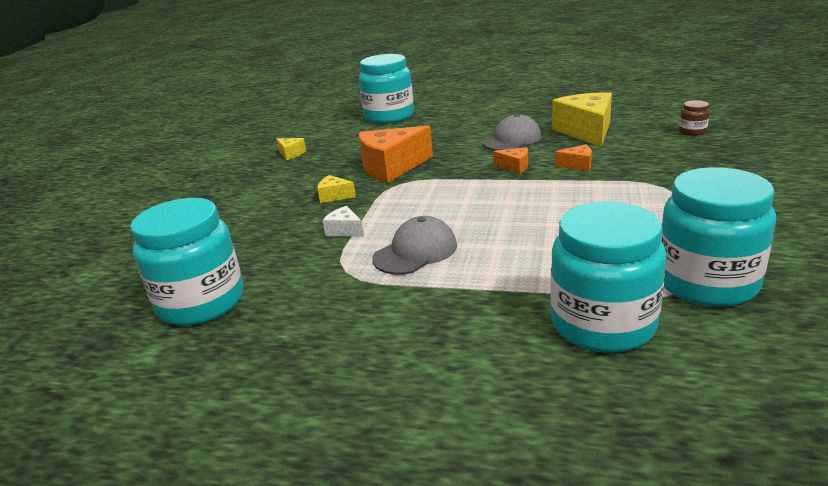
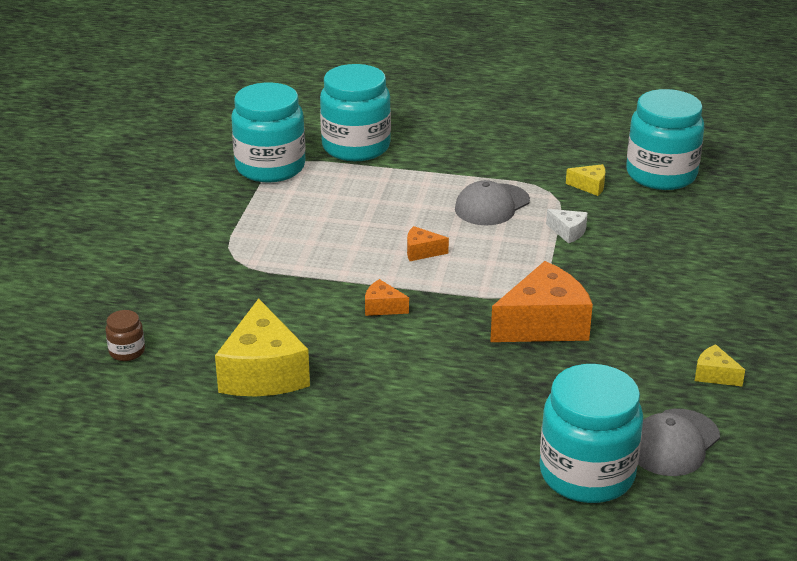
camera: 175 degrees right, 5 degrees up
(334, 196) = (601, 280): yellow cheese -> yellow cheese (590, 186)
(512, 140) = (374, 366): grey cap -> grey cap (673, 443)
(577, 165) = (306, 302): orange cheese -> orange cheese (421, 252)

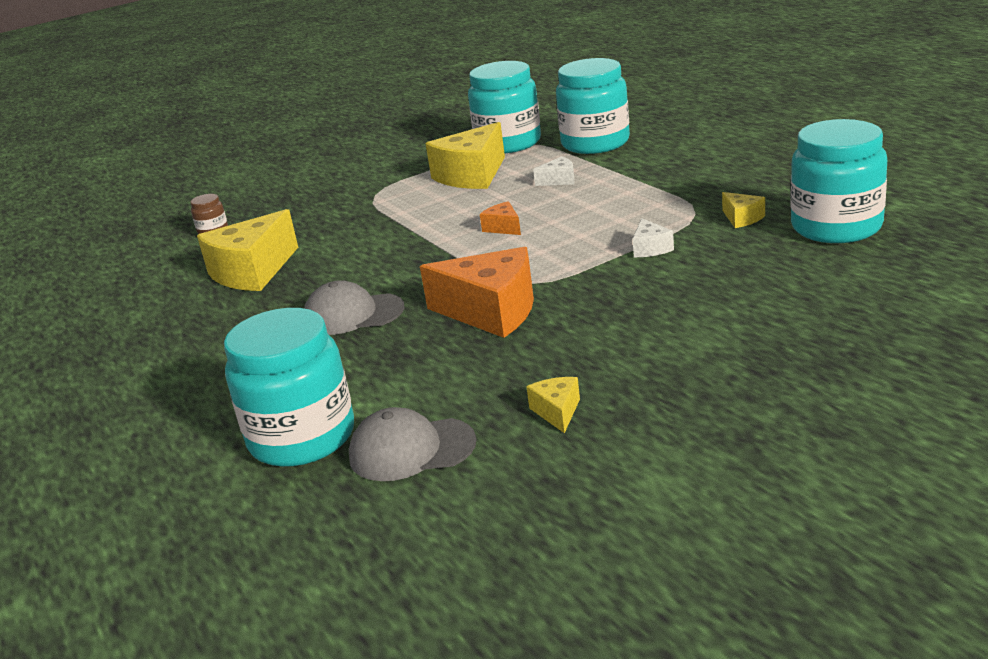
camera: 50 degrees right, 5 degrees down
(297, 210) = (472, 175): none -> yellow cheese
(382, 307) = (402, 257): orange cheese -> none
(389, 193) = (559, 180): none -> white cheese
(492, 205) = (623, 210): grey cap -> grey cap (353, 314)

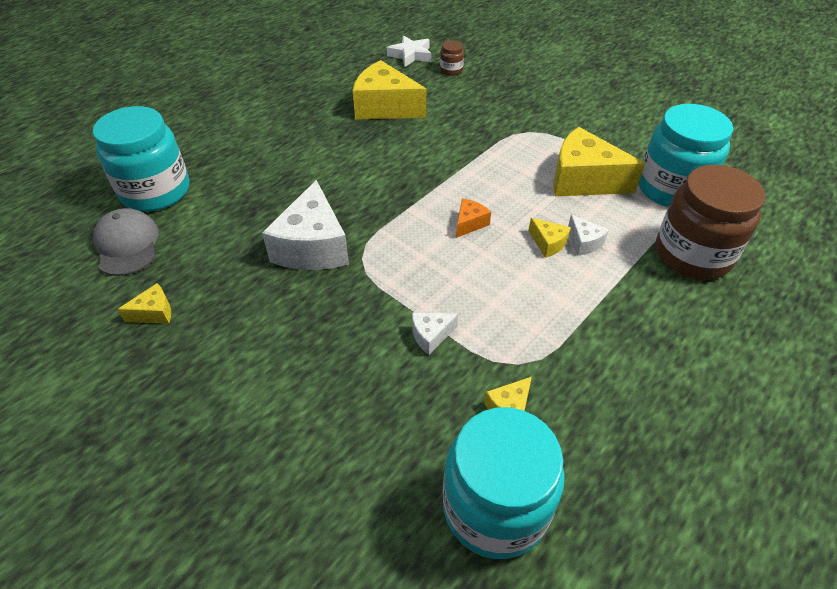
camera: 70 degrees right, 20 degrees up
(149, 255) = (411, 55): none -> white star
(353, 314) = (315, 172): grey cap -> none
(492, 311) = (312, 247): orange cheese -> white cheese
(552, 194) = (548, 243): none -> yellow cheese
(595, 143) = (692, 255): turquoise jar -> brown jar

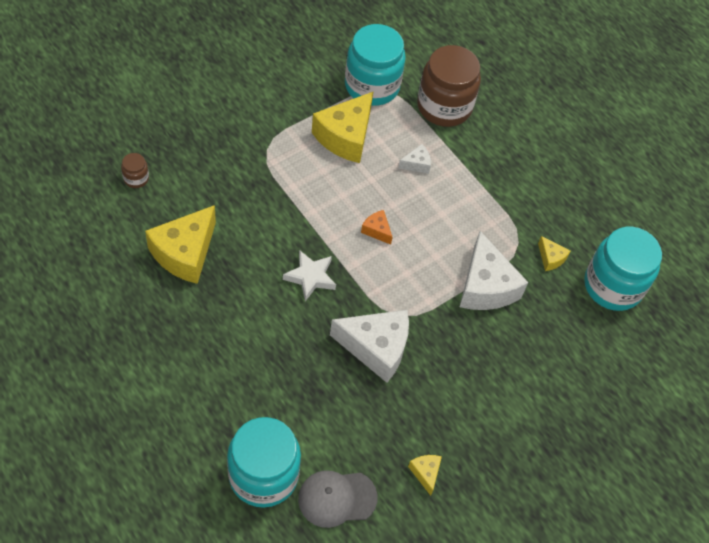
camera: 85 degrees left, 10 degrees up
(411, 55) = (89, 206): white star -> white star (310, 277)
(431, 336) = (485, 286): white cheese -> white cheese, size x2.19
(548, 243) = (412, 187): yellow cheese -> none

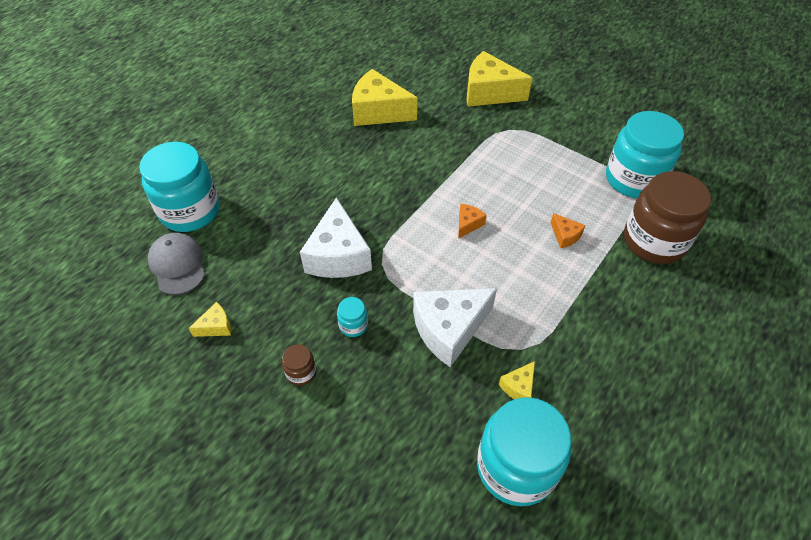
camera: 80 degrees right, 5 degrees down
(136, 178) = (433, 68): brown jar -> brown jar (301, 372)
(310, 277) = (393, 191): white star -> none
(345, 137) = (559, 176): yellow cheese -> yellow cheese (489, 92)
(416, 164) = (565, 236): white cheese -> orange cheese
(459, 357) = (353, 325): none -> turquoise jar

